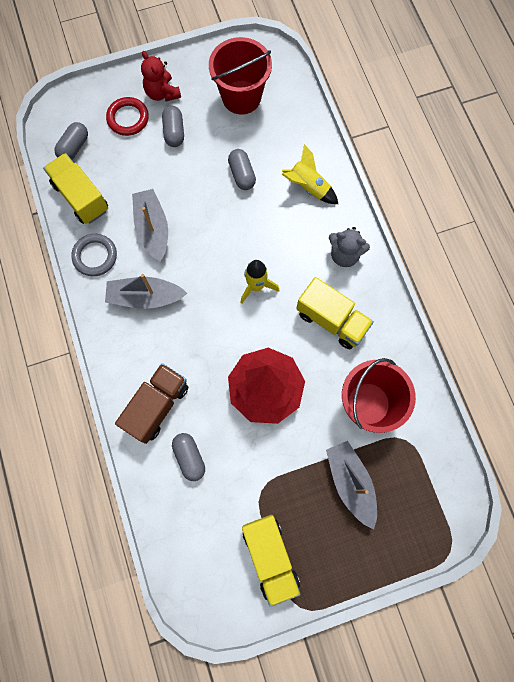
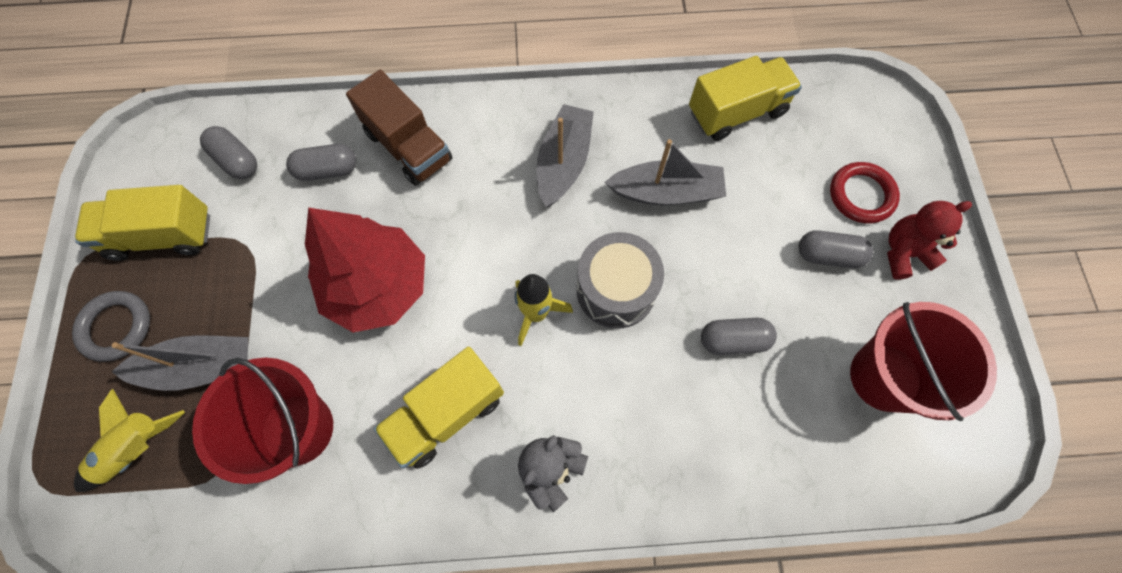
camera: 105 degrees right, 5 degrees down
(74, 147) = (819, 117): grey capsule -> grey capsule (236, 161)
(95, 256) = (641, 114): grey ring -> grey ring (116, 327)
(228, 244) = (616, 290): none -> grey drum
(308, 187) = (689, 444): yellow rocket -> yellow rocket (136, 449)

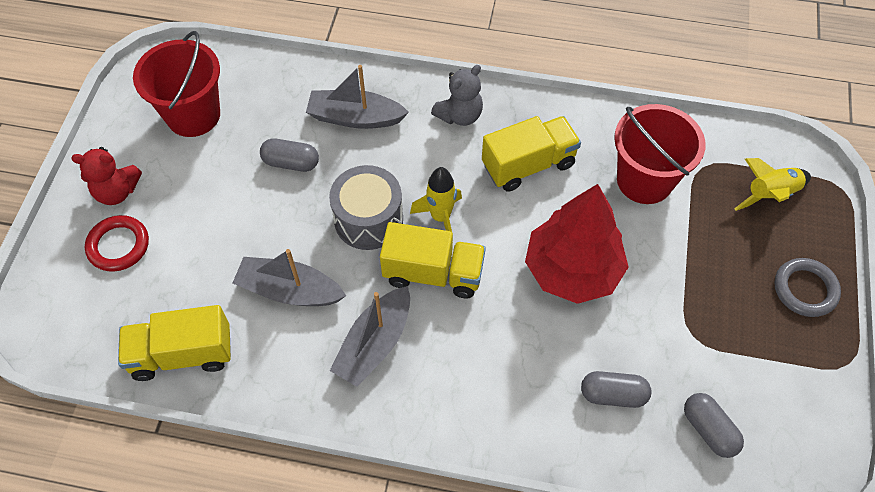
camera: 165 degrees left, 10 degrees down
(162, 236) = (776, 365): yellow truck -> yellow truck (433, 273)
(200, 367) = (726, 241): grey boat -> grey boat (355, 117)
(408, 146) = (526, 400): brown truck -> none
(828, 255) = (180, 204): grey capsule -> none

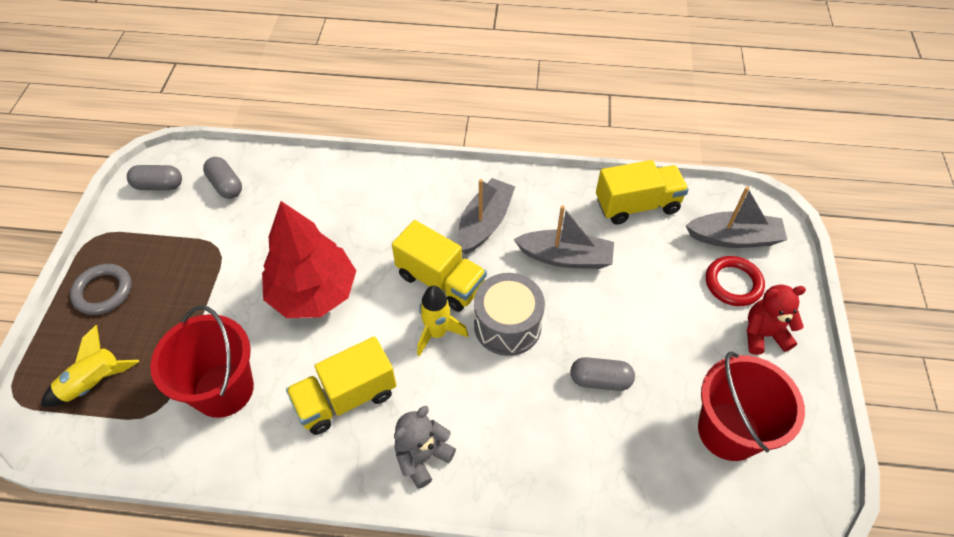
camera: 175 degrees right, 5 degrees down
(355, 117) = (543, 443): grey boat -> grey boat (734, 238)
(433, 273) = (441, 281): yellow truck -> yellow truck turned 150 degrees counterclockwise
(613, 394) = (294, 202): grey capsule -> grey capsule (159, 185)

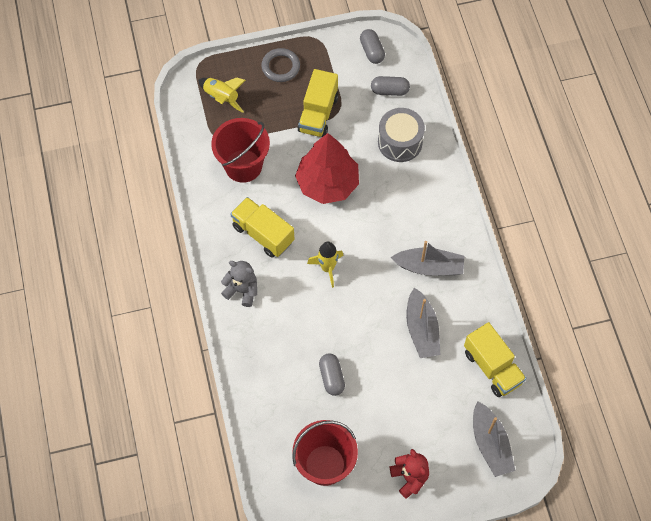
camera: 70 degrees right, 10 degrees up
(226, 185) = (389, 90): grey capsule -> grey capsule turned 60 degrees clockwise
(441, 281) = (368, 256): yellow truck -> yellow truck (318, 114)
(507, 325) = (350, 309): grey drum -> grey drum (400, 142)
(733, 283) = (446, 450): red ring -> none

